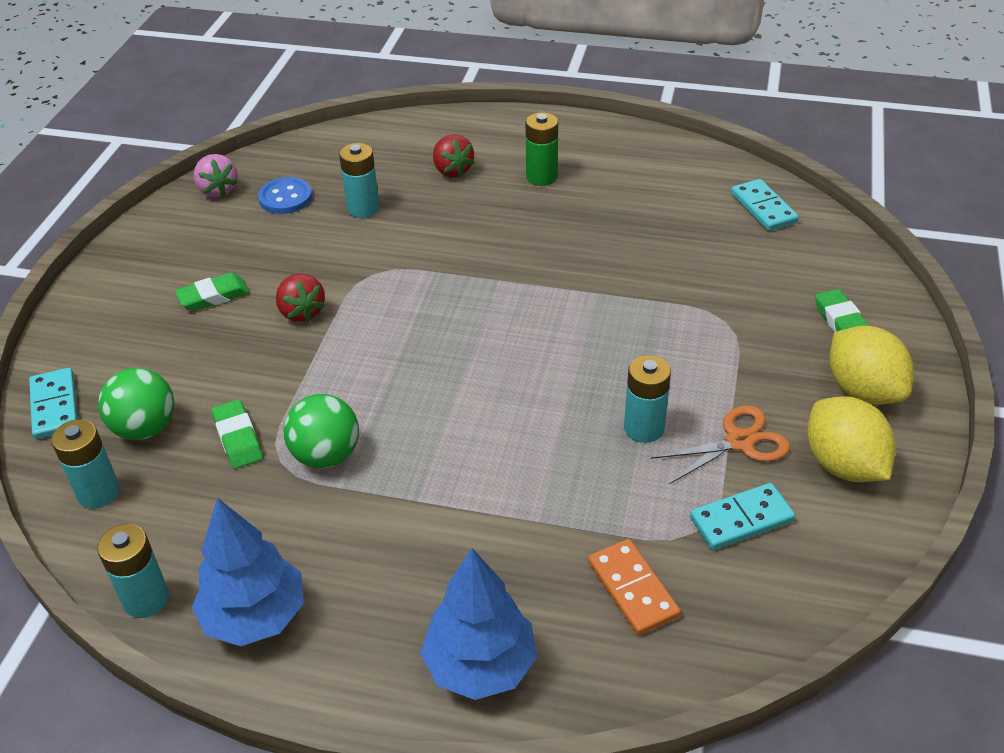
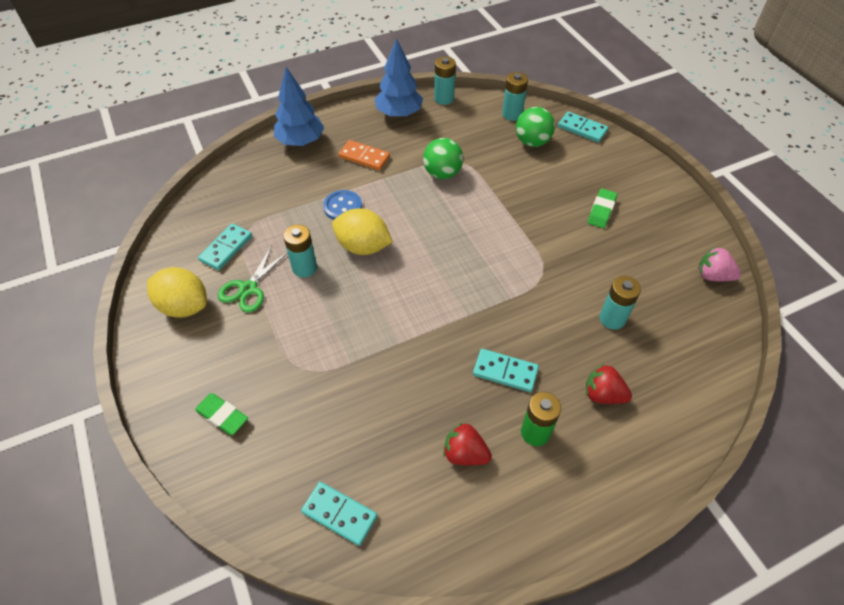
camera: 140 degrees right, 10 degrees up
(238, 438) = (489, 159): green eraser -> none
(285, 198) = (667, 296): blue button -> blue button (343, 207)
(301, 312) = (546, 229): red strawberry -> red strawberry (465, 453)
(517, 222) = (505, 371): none -> turquoise domino
(632, 589) = (259, 194): orange domino -> orange domino (364, 157)
(739, 442) = (248, 288): orange scissors -> green scissors
(863, 390) = (189, 364): yellow lemon -> yellow lemon (363, 246)

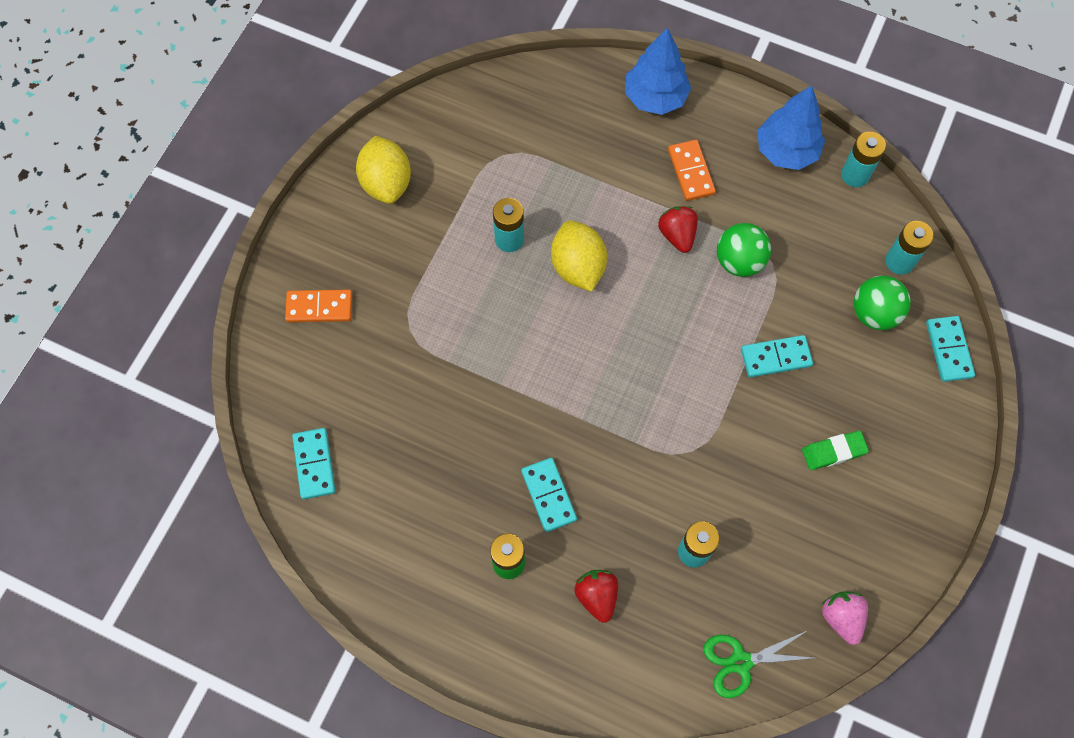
camera: 50 degrees right, 15 degrees up
(222, 416) = (319, 307): green eraser -> orange domino
(226, 248) = (471, 157): turquoise domino -> turquoise domino (776, 357)
(248, 288) = (447, 215): green scissors -> green scissors (741, 662)
(343, 207) = (608, 209): blue button -> none
(465, 453) = (441, 519): red strawberry -> red strawberry (677, 235)

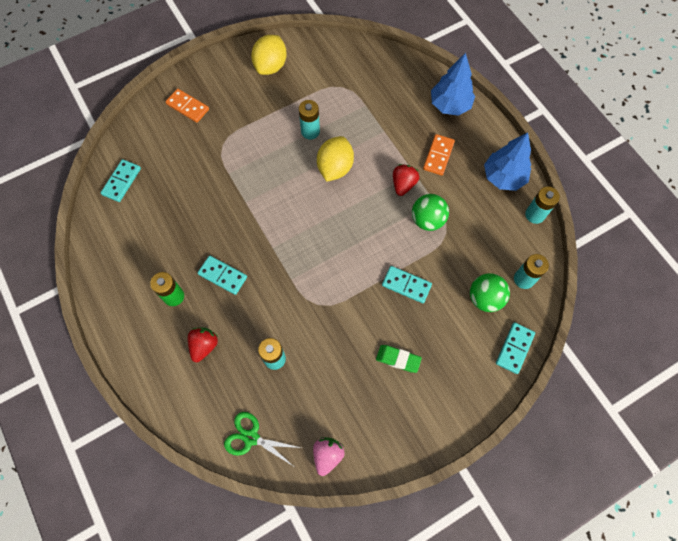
camera: 35 degrees right, 0 degrees up
(549, 495) = (223, 275): turquoise domino -> turquoise domino turned 75 degrees counterclockwise

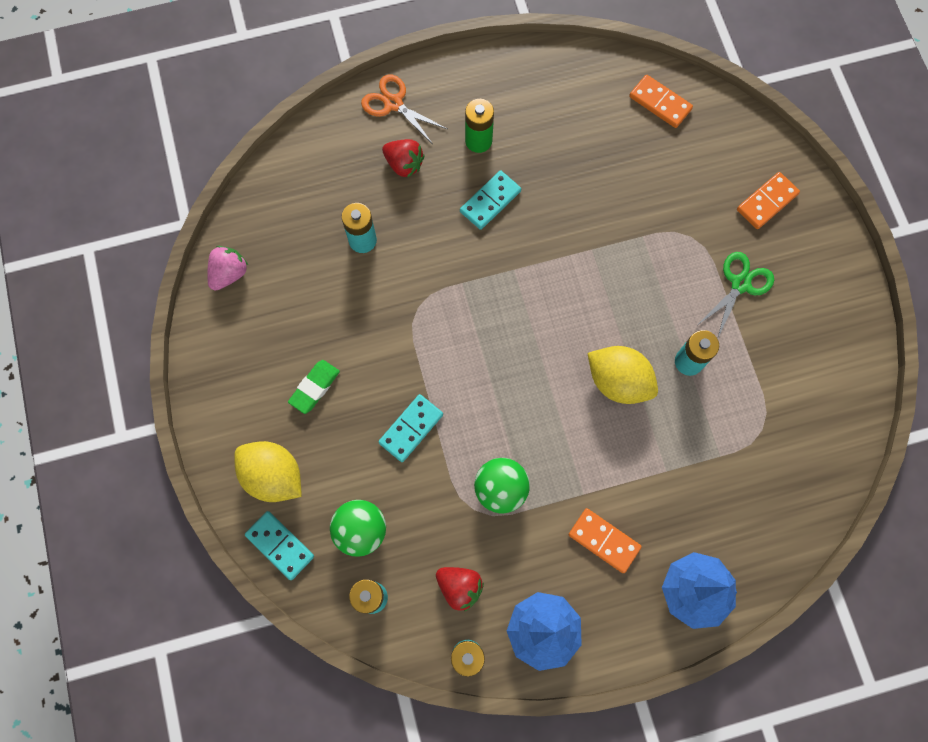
camera: 105 degrees right, 5 degrees up
(121, 181) = (660, 103): turquoise domino -> orange domino
(151, 369) = (393, 104): none -> orange scissors
(251, 437) = (278, 195): green scissors -> green scissors (740, 284)
(271, 66) = (822, 331): yellow lemon -> yellow lemon (273, 476)
(327, 455) = (229, 273): pink strawberry -> pink strawberry turned 90 degrees counterclockwise
(403, 184) = (567, 472): red strawberry -> red strawberry (459, 587)

